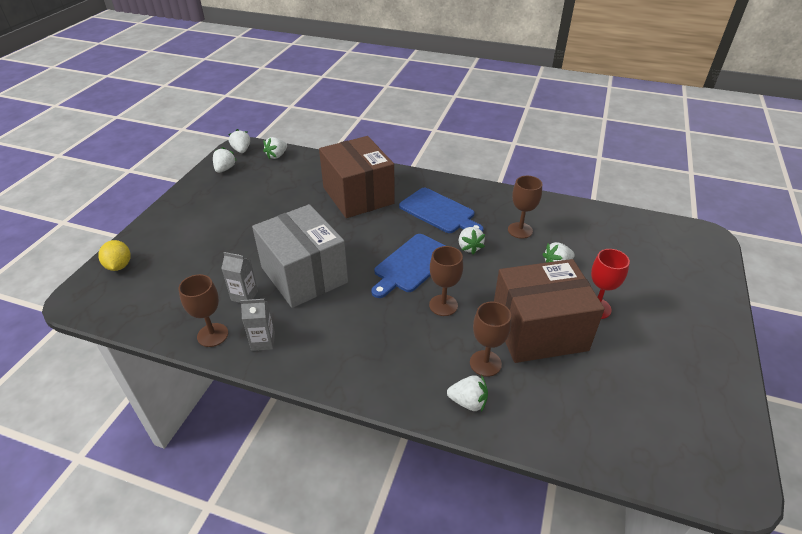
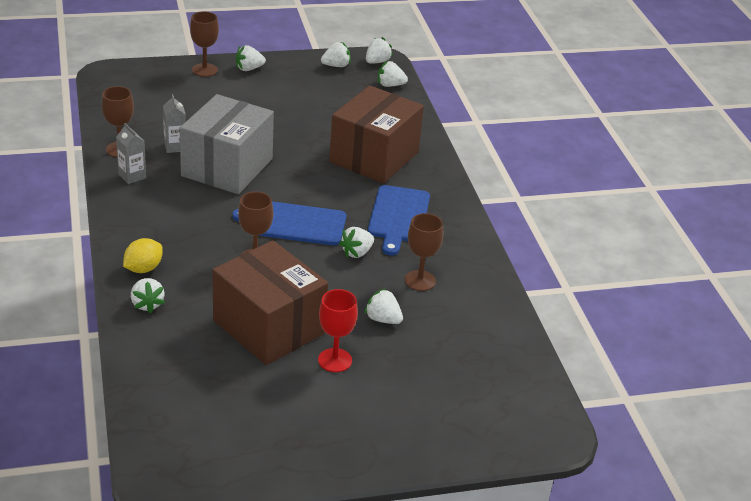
camera: 55 degrees right, 5 degrees down
(119, 266) = (157, 73): yellow lemon -> yellow lemon (143, 269)
(177, 211) = (249, 69): none -> white strawberry
(485, 363) = (199, 303): brown goblet -> brown goblet (204, 70)

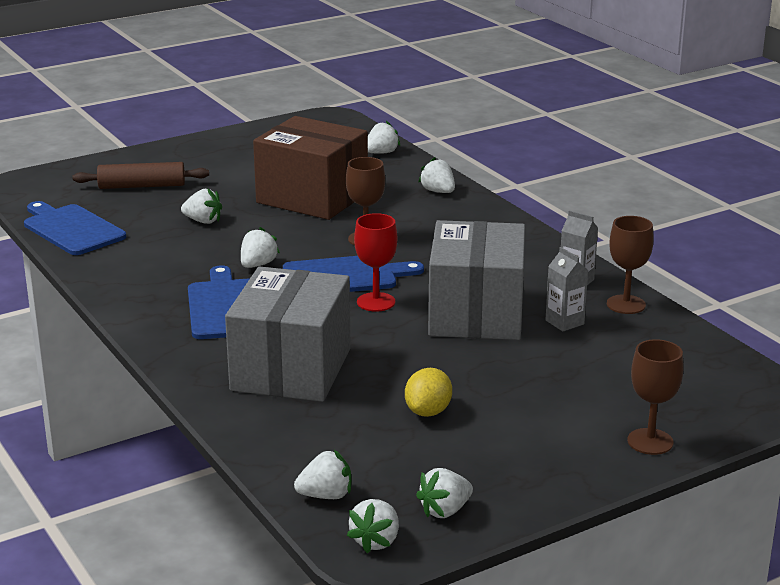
camera: 165 degrees right, 10 degrees down
(143, 269) = (469, 212): yellow lemon -> yellow lemon (428, 411)
(249, 69) = (585, 463): white strawberry -> white strawberry (381, 153)
(335, 360) = (236, 189): red goblet -> red goblet (376, 302)
(374, 157) = (291, 369): brown box -> grey box
(420, 280) = (175, 255): brown goblet -> none
(427, 392) = (142, 186): none -> brown rolling pin
(504, 340) = (71, 229): none -> blue cutting board

